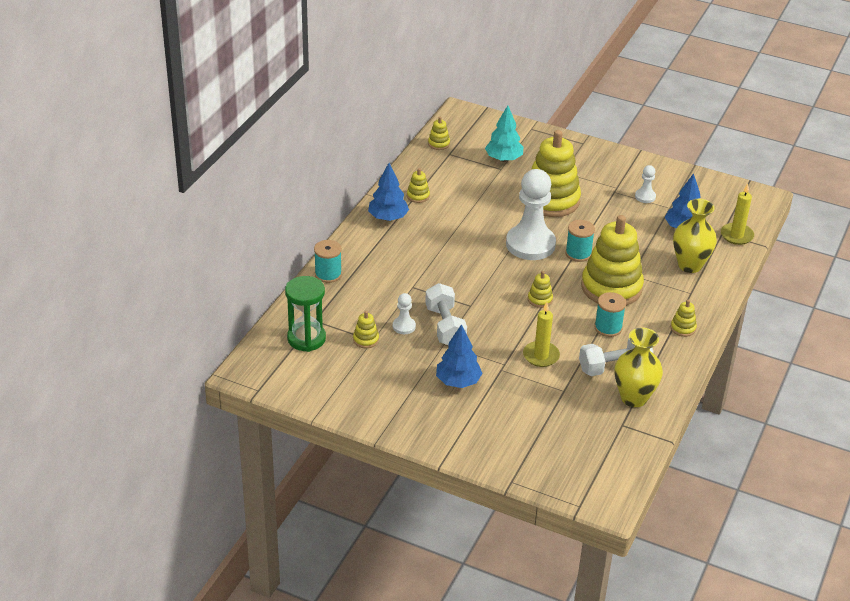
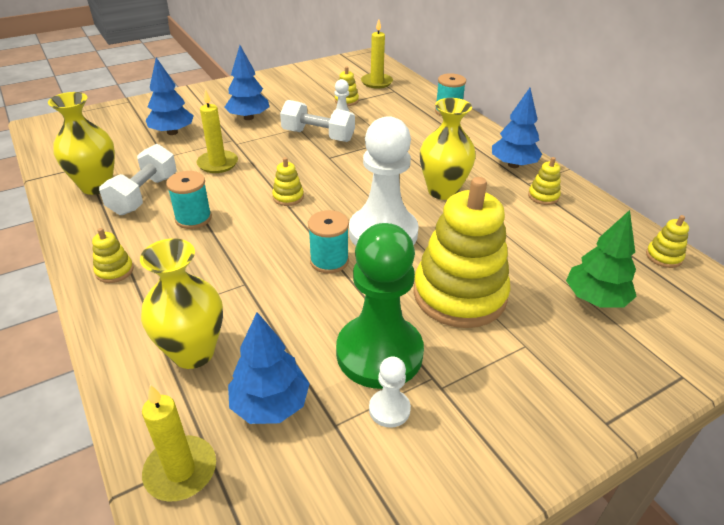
camera: 125 degrees right, 0 degrees up
(306, 338) = (376, 82): green hourglass -> yellow candle
(457, 237) = (442, 191): none -> yellow vase
(503, 159) = (595, 299): turquoise tree -> green tree
(529, 411) = (172, 132): none -> blue tree
(611, 287) = (244, 254): yellow stacking toy -> none
(620, 210) = (379, 353): none -> green pawn

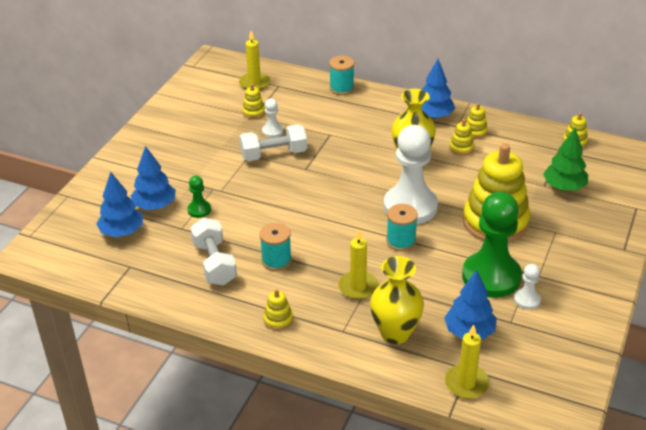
camera: 35 degrees left, 0 degrees up
(96, 186) = (167, 276): yellow vase -> none
(198, 150) = (199, 210): none -> green pawn
(218, 164) = (232, 213): yellow candle -> yellow candle (358, 287)
(248, 118) = (197, 164): blue tree -> blue tree (122, 232)
(288, 197) = (318, 213): yellow stacking toy -> yellow stacking toy (461, 148)

